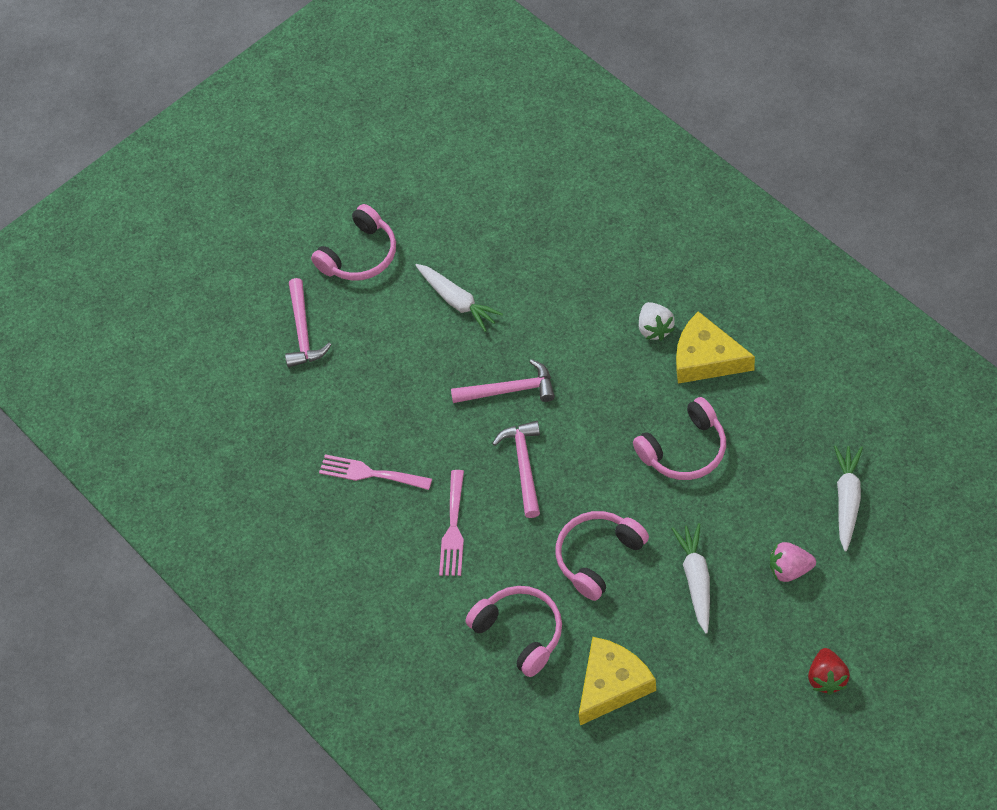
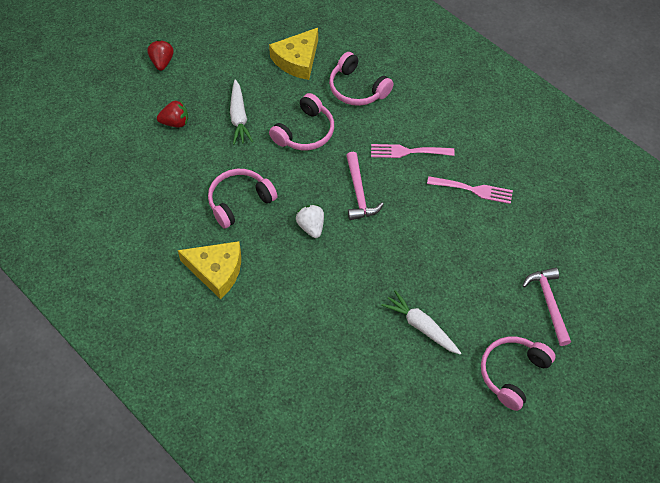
camera: 170 degrees right, 0 degrees up
(453, 528) = (407, 151): pink fork -> pink fork turned 90 degrees counterclockwise
(510, 390) = (372, 249): pink hammer -> none
(655, 329) = (255, 297): white strawberry -> white strawberry (311, 227)
(789, 569) = (175, 122): pink strawberry -> red strawberry
(847, 500) = (128, 165): white carrot -> none

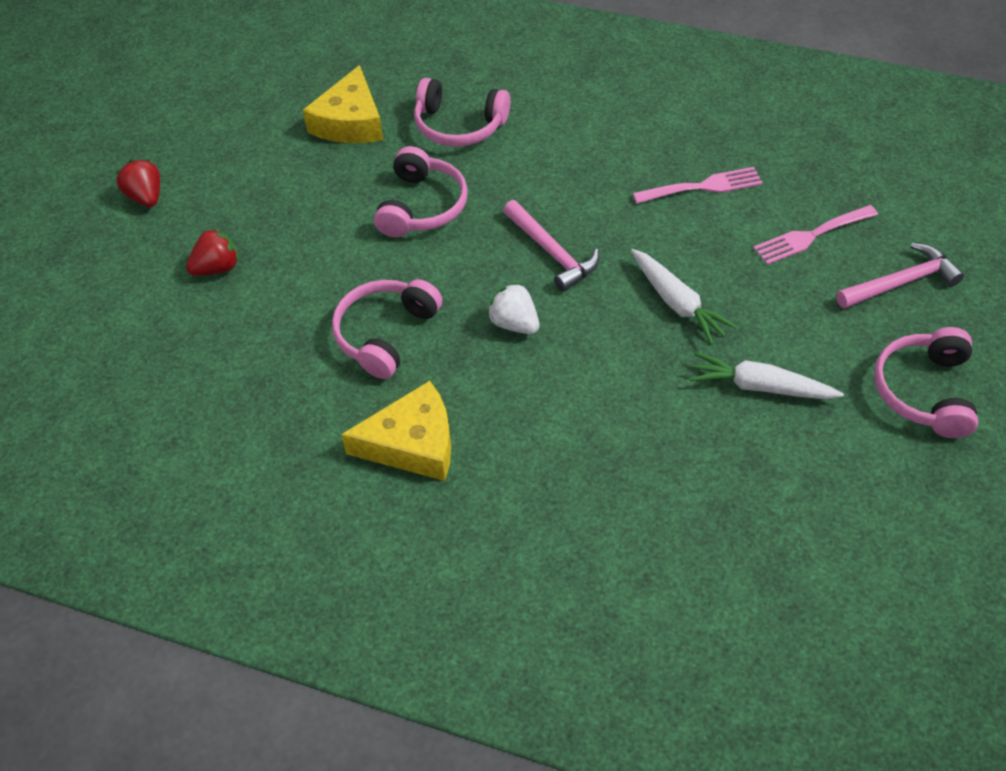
camera: 25 degrees left, 5 degrees down
(239, 117) = (311, 224): white carrot -> white carrot (677, 303)
(407, 151) = (582, 175): pink fork -> pink fork (811, 236)
(549, 303) = (901, 282): pink hammer -> pink hammer turned 105 degrees clockwise

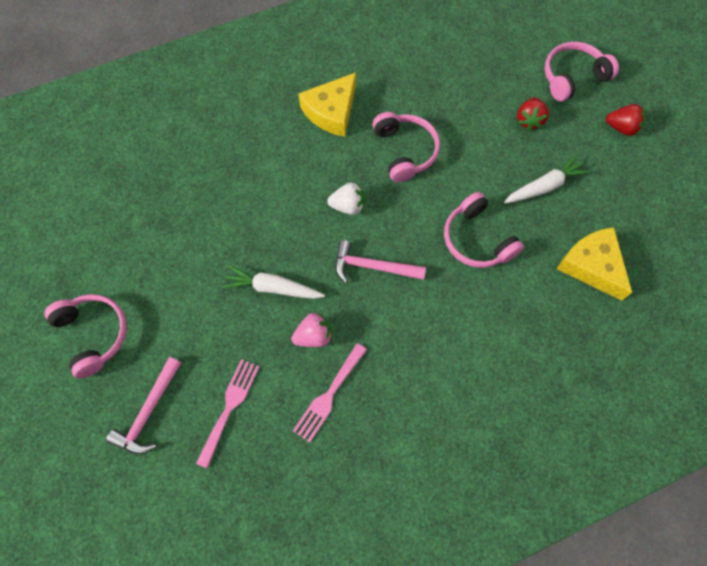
camera: 135 degrees right, 15 degrees up
(459, 125) = (527, 319): pink headphones -> pink headphones (572, 77)
(673, 237) = (314, 336): none -> pink strawberry
(760, 387) = (187, 268): white carrot -> white carrot (544, 186)

